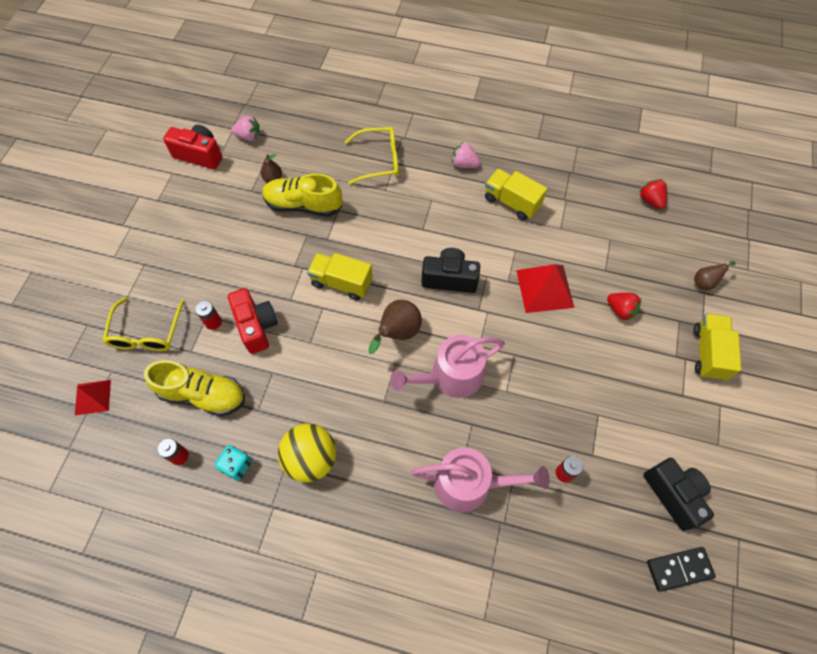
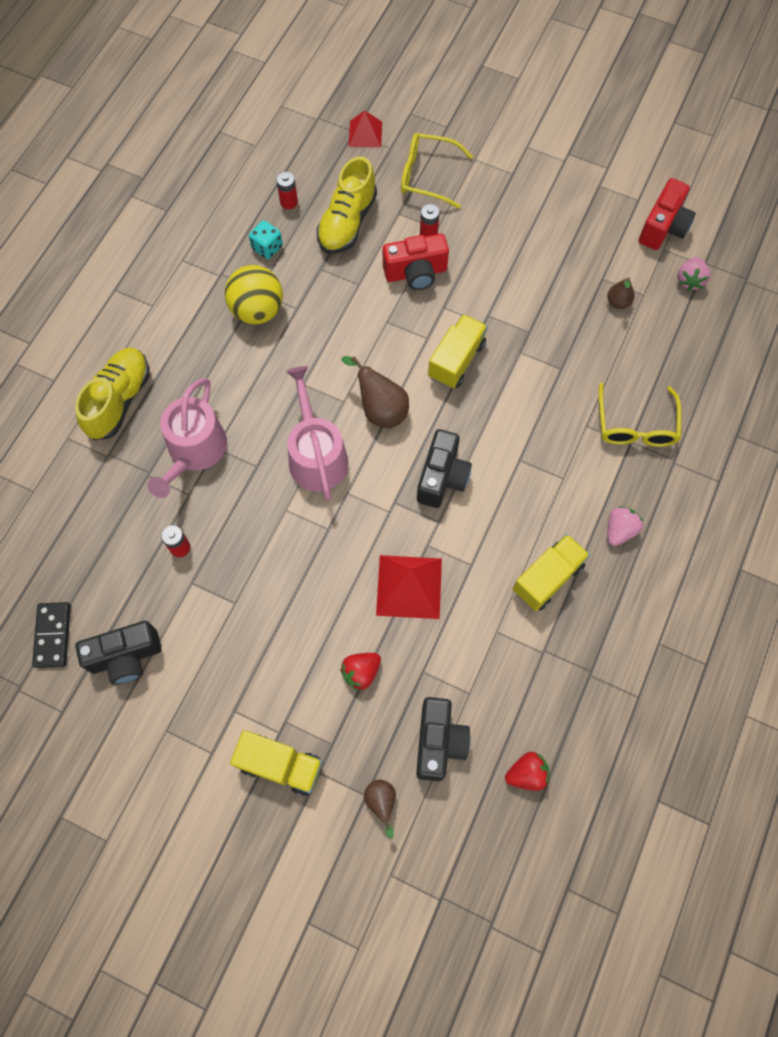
camera: 100 degrees right, 5 degrees up
(303, 205) = (573, 332): yellow shoe -> yellow shoe (119, 400)
(650, 253) = (439, 742): none -> black camera

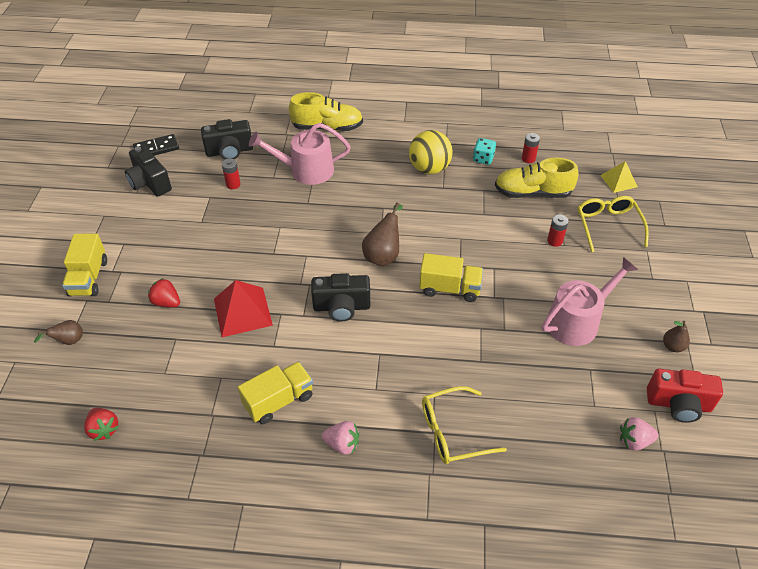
camera: 70 degrees right, 20 degrees down
(316, 455) = (329, 230): pink watering can -> pink watering can (577, 321)
(365, 134) = (618, 181): red pyramid -> yellow pyramid
(416, 273) = (514, 243): red camera -> none
(439, 742) = (120, 364): black camera -> black camera (229, 151)
(547, 578) = (279, 400): yellow truck -> yellow truck turned 60 degrees counterclockwise
(618, 302) = (573, 387): brown pear -> brown pear (673, 346)

